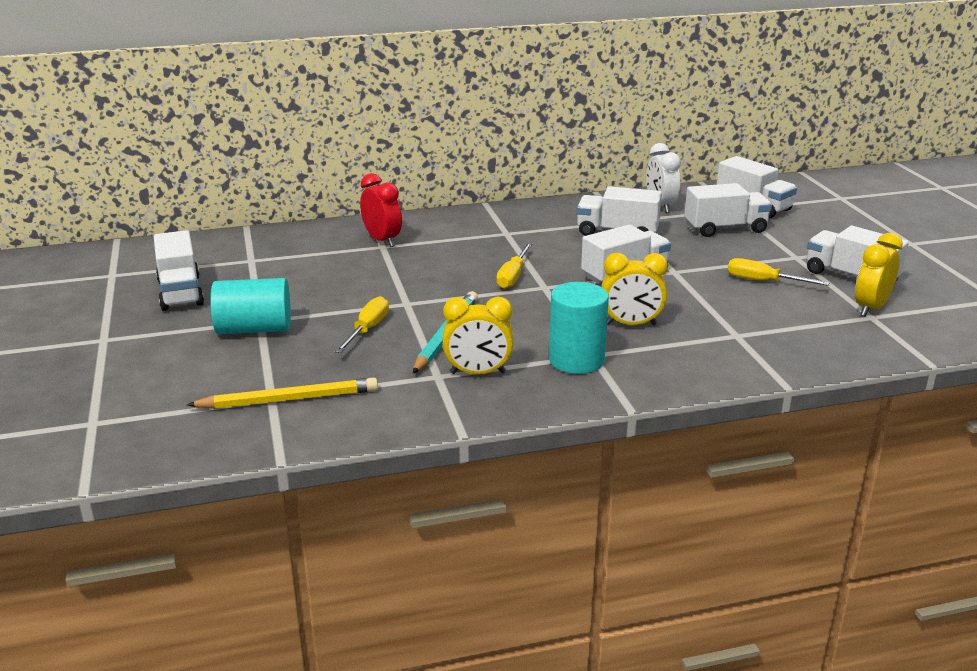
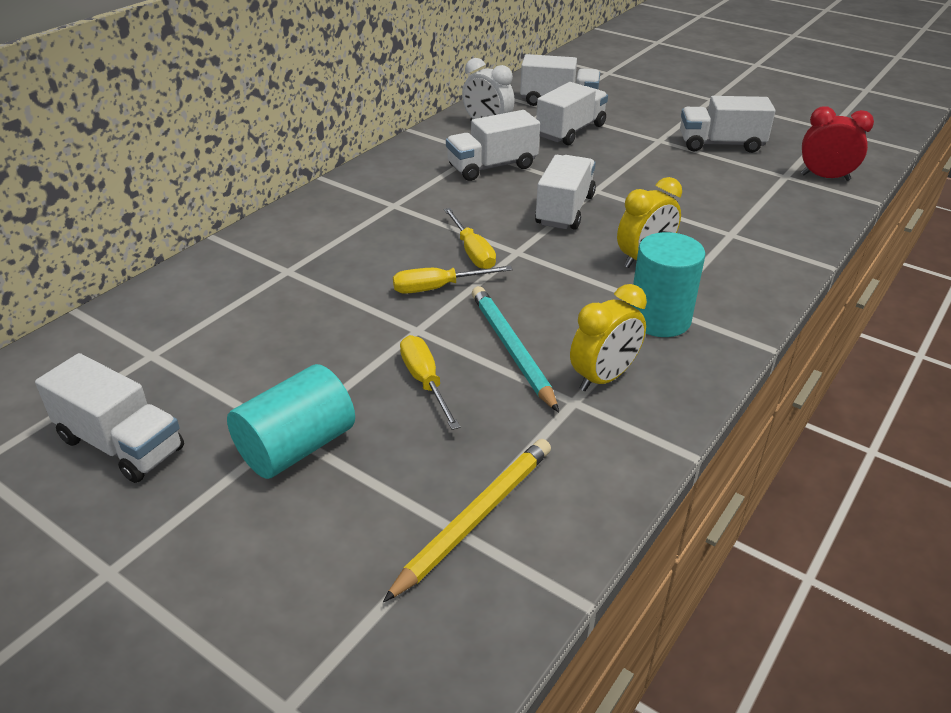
camera: 40 degrees left, 10 degrees up
(382, 240) = (276, 263): red clock -> red clock (825, 177)
(763, 281) = (672, 173): yellow screwdriver -> yellow screwdriver (438, 288)
(871, 308) = (773, 168): yellow clock -> none

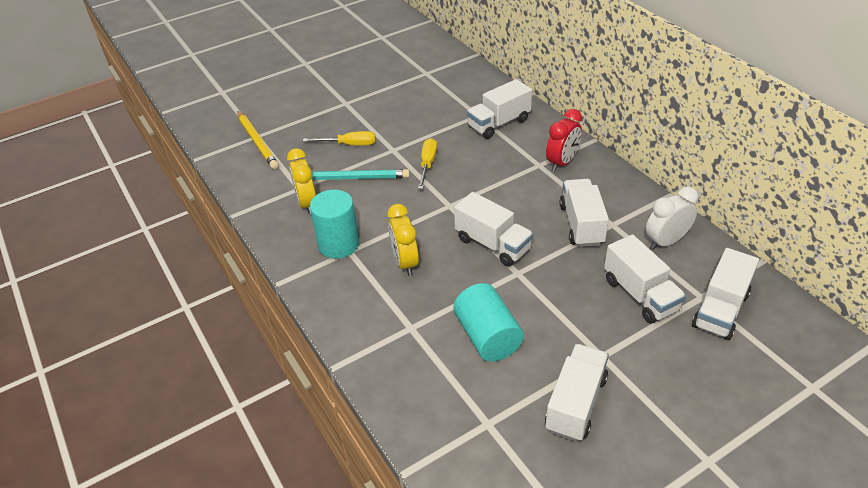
camera: 115 degrees right, 5 degrees up
(121, 444) = (369, 65): white truck -> white truck (499, 123)
(296, 447) = (334, 104): turquoise cylinder -> turquoise cylinder (487, 336)
(472, 252) = (459, 186): yellow screwdriver -> none
(825, 177) = (470, 457): red clock -> red clock (562, 163)

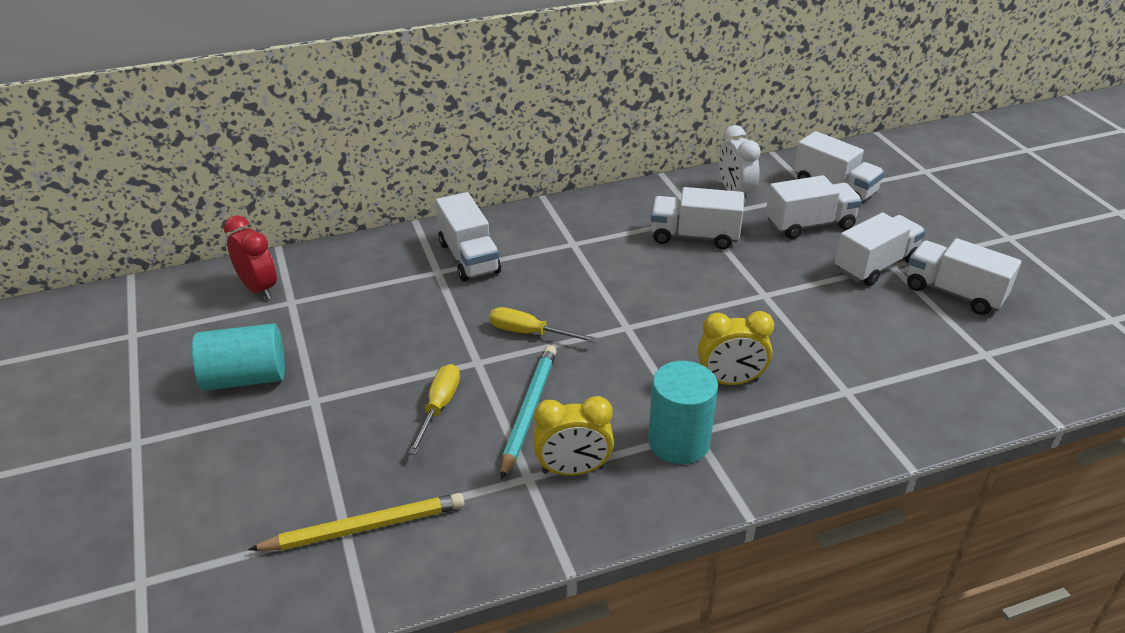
camera: 80 degrees left, 5 degrees down
(487, 336) = (863, 333): turquoise cylinder -> turquoise cylinder (245, 378)
(492, 244) = (712, 304): white truck -> white truck (875, 265)
(562, 163) = (577, 227): red clock -> red clock (258, 288)

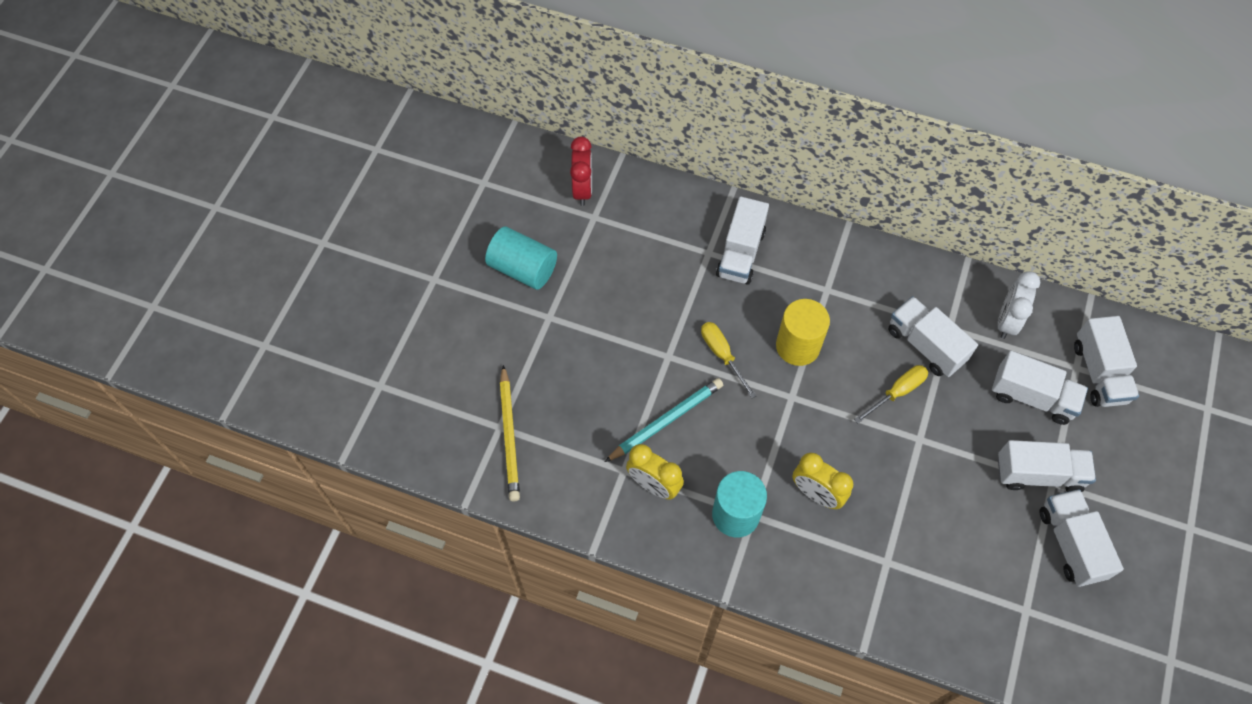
camera: 40 degrees right, 25 degrees up
(364, 527) = (509, 436): yellow pencil -> yellow pencil turned 60 degrees clockwise
(439, 407) = (615, 377): yellow screwdriver -> yellow screwdriver (897, 392)
(591, 291) = (797, 346): none -> yellow cylinder

